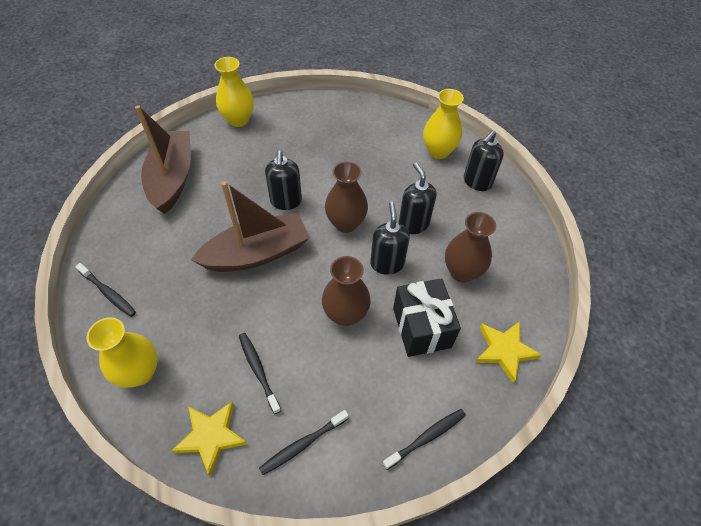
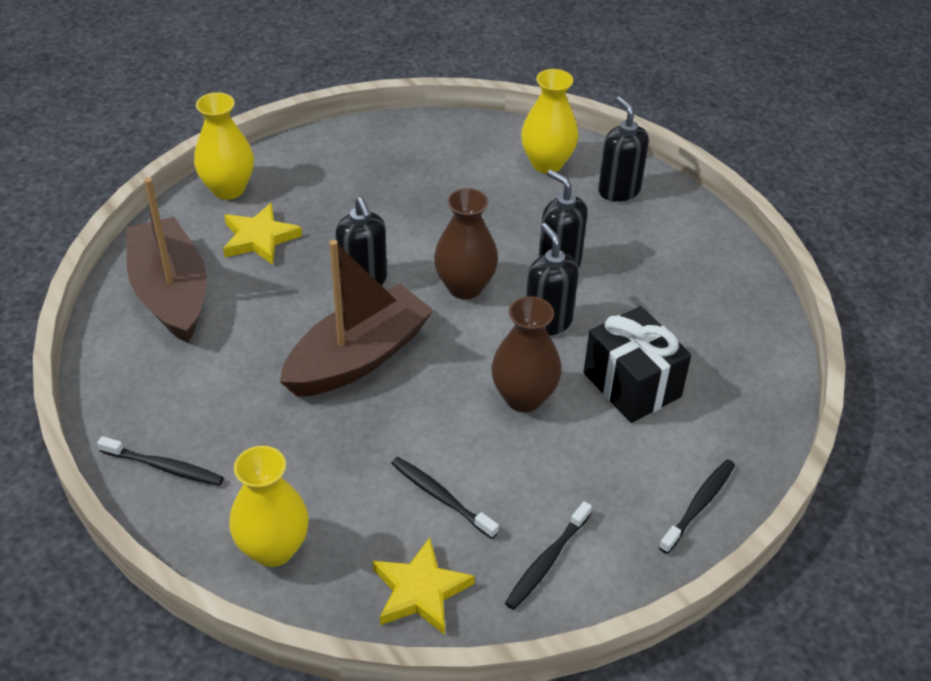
camera: 20 degrees left, 10 degrees down
(462, 272) = (651, 305): brown vase -> none
(477, 182) = (618, 190): black soap dispenser -> black soap dispenser turned 135 degrees clockwise
(504, 351) = (748, 381): yellow star -> yellow star (259, 238)

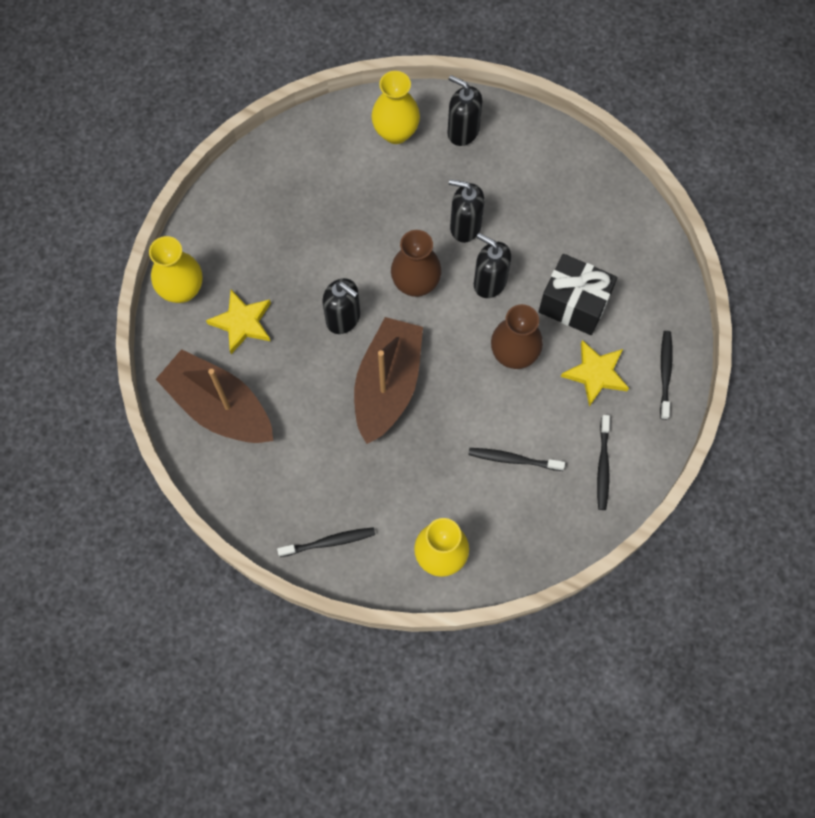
camera: 30 degrees left, 25 degrees up
(420, 591) = (545, 530): yellow star -> yellow star (595, 373)

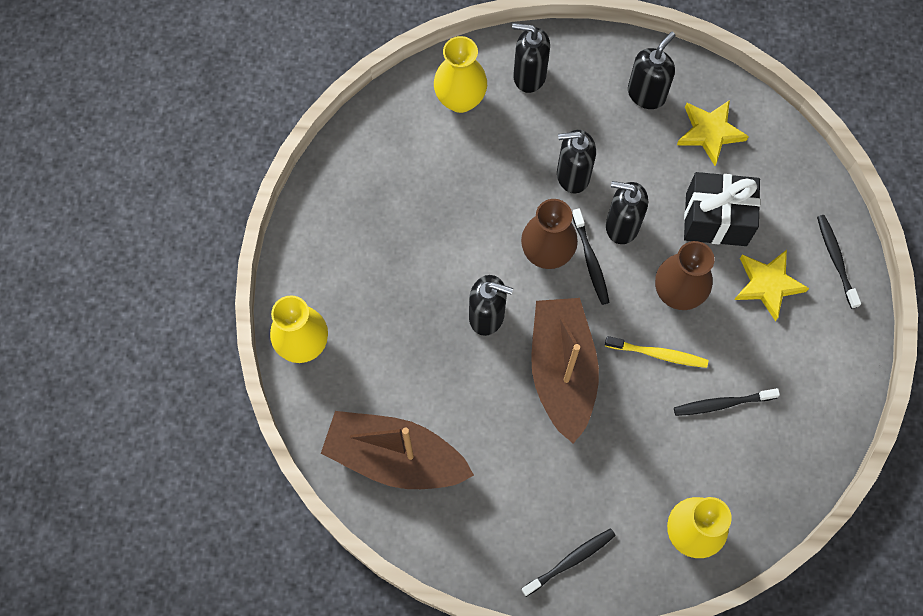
camera: 20 degrees left, 0 degrees up
(242, 323) = (382, 357): yellow star -> yellow star (710, 132)
(475, 399) = (658, 354): none -> yellow toothbrush
(558, 179) = (646, 94): none -> black soap dispenser
(603, 466) = (814, 378): black toothbrush -> black toothbrush (590, 261)

